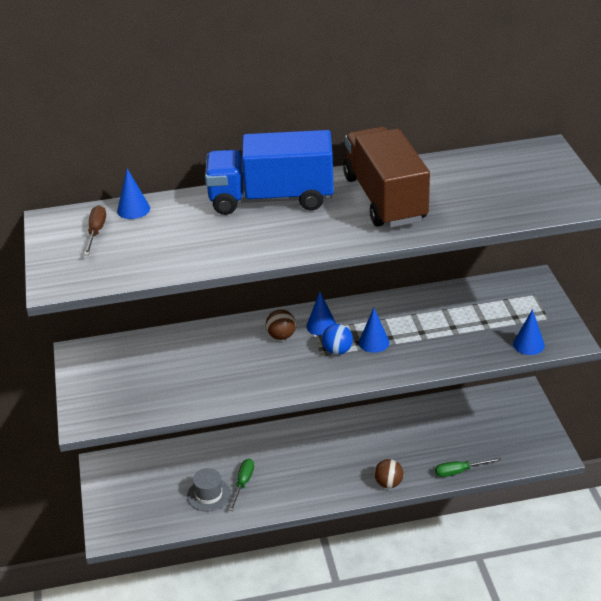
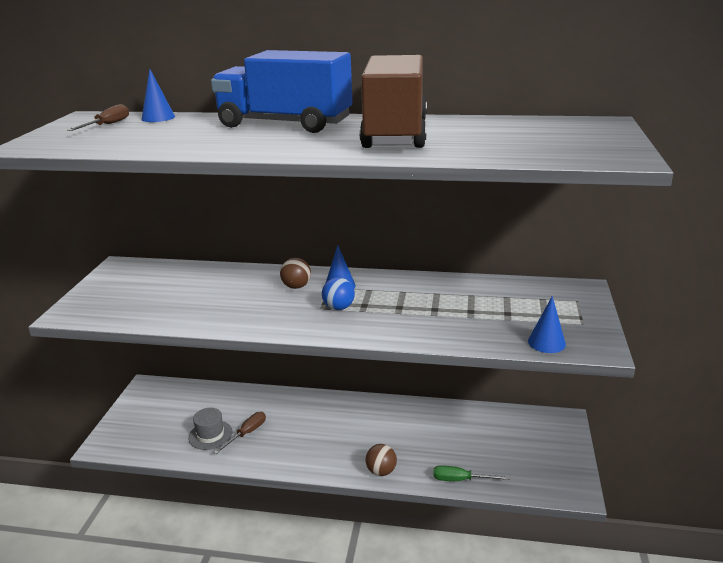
camera: 20 degrees right, 10 degrees down
(243, 483) = (246, 433): green screwdriver -> brown screwdriver
(374, 342) = (379, 308): blue cone -> none

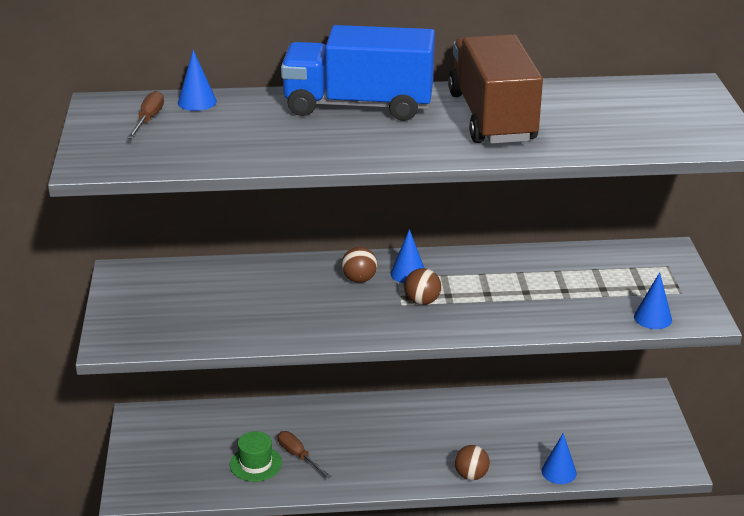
camera: 15 degrees left, 5 degrees up
(210, 435) = (256, 464): grey hat -> green hat
(246, 433) = (298, 456): brown screwdriver -> brown screwdriver turned 60 degrees counterclockwise
(338, 308) = (422, 301): blue ball -> brown ball
(460, 480) = (559, 472): green screwdriver -> blue cone

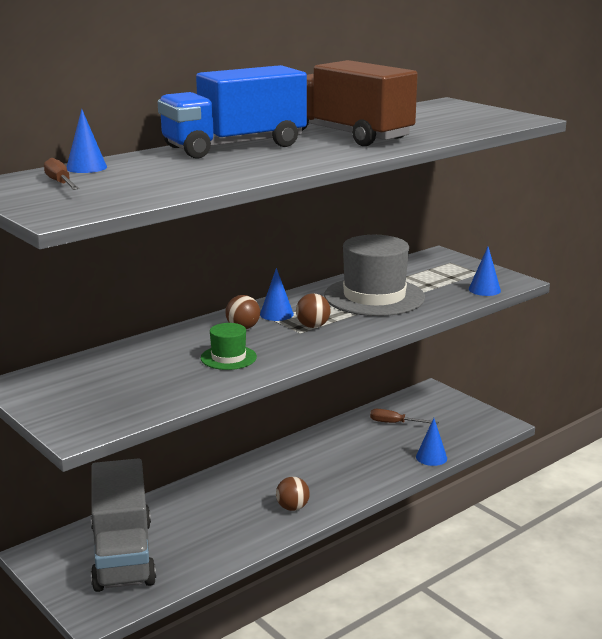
camera: 35 degrees left, 10 degrees down
(198, 448) = (123, 554): none -> grey truck
(256, 464) = (189, 545): green hat -> green hat (228, 357)
(298, 456) = (221, 525): brown screwdriver -> brown screwdriver (395, 423)
(471, 475) = (373, 484): brown ball -> brown ball (292, 508)
(526, 285) = (374, 297): none -> grey hat

